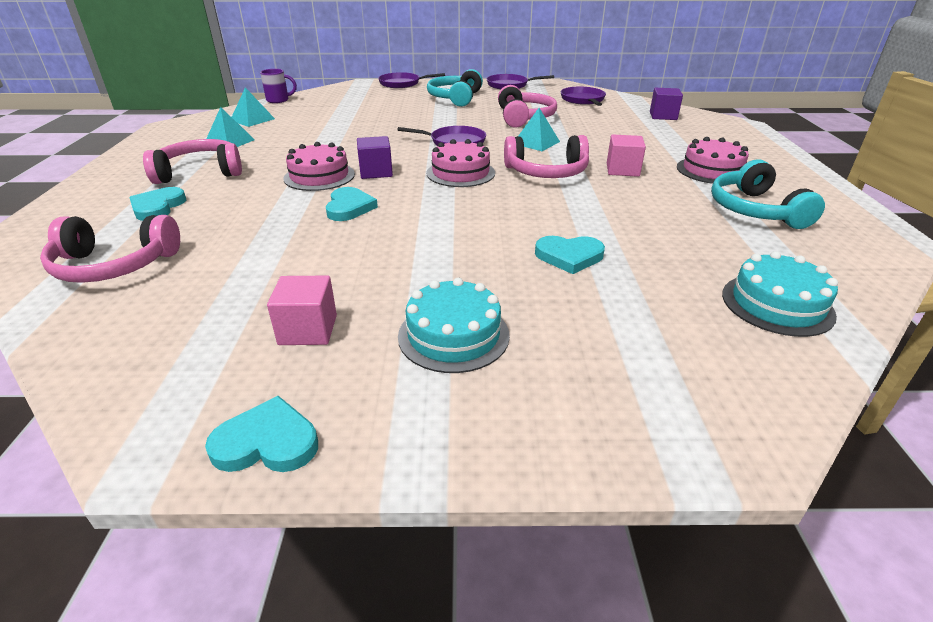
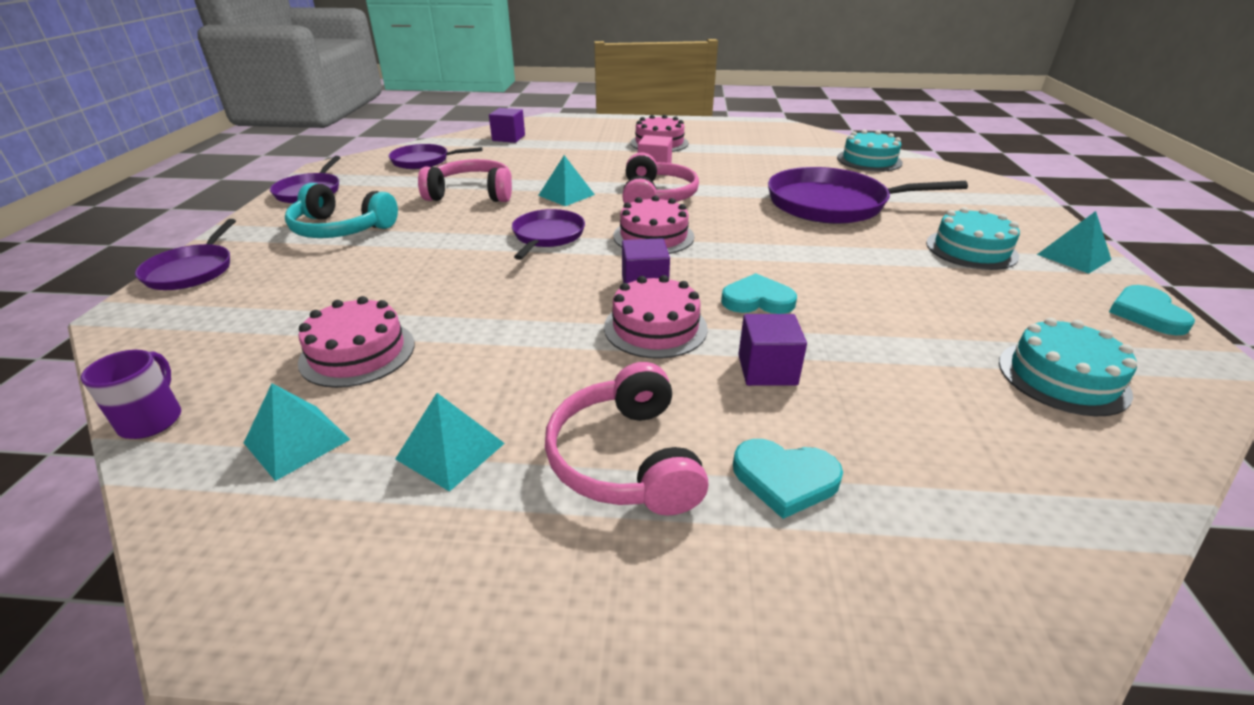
camera: 85 degrees left, 0 degrees up
(114, 265) = (983, 473): pink headphones -> none
(184, 328) = (1062, 377): none -> turquoise cake
(257, 207) = (767, 370): none -> purple cube
(308, 330) = (1011, 308): pink cube -> none
(315, 119) = (357, 352): none -> pink cake
(438, 430) = (1073, 257): none -> turquoise pyramid
(569, 256) = (832, 204): turquoise heart -> purple pan
(755, 210) = (736, 144): turquoise headphones -> none

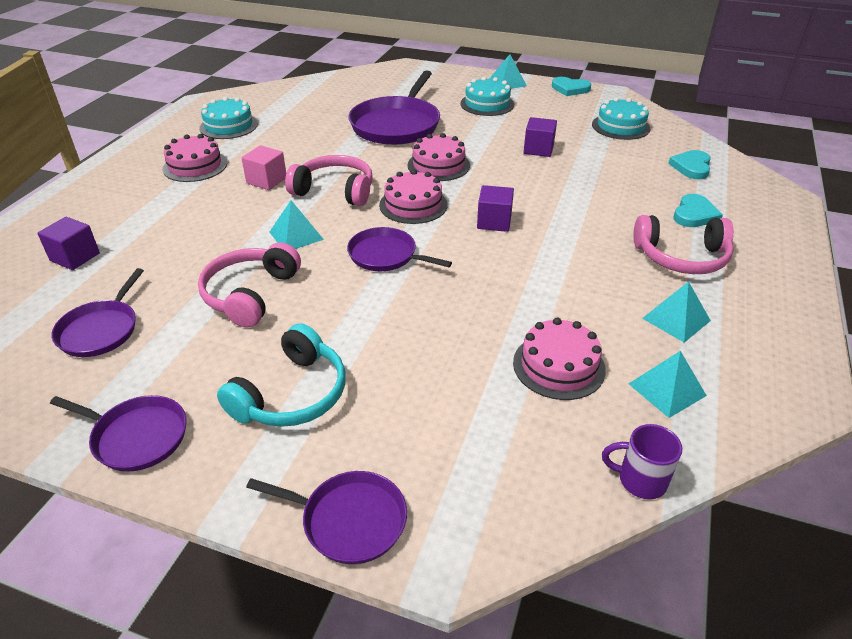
camera: 75 degrees left, 5 degrees up
(655, 327) = (551, 227): pink cake -> pink cake (438, 165)
(757, 300) = (526, 184): turquoise heart -> turquoise heart (691, 167)
(767, 370) = (605, 199): purple cube -> purple cube (538, 149)
(869, 160) = (324, 91): turquoise cake -> turquoise cake (228, 126)

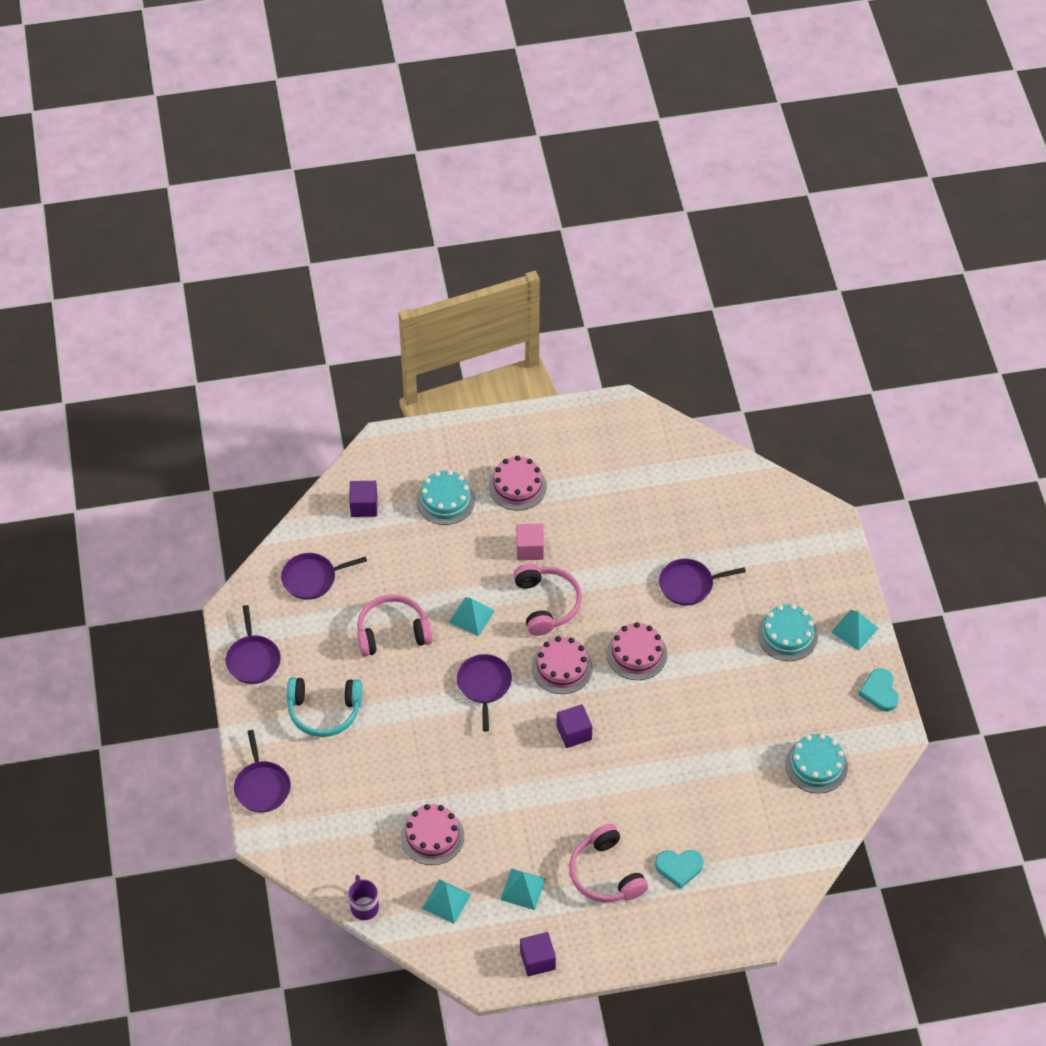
camera: 60 degrees right, 15 degrees up
(228, 126) = (596, 461): turquoise cake -> turquoise cake (445, 500)
(397, 125) = (689, 584): purple pan -> purple pan, size x0.57
(538, 149) = (719, 716): purple cube -> purple cube (537, 960)
(691, 167) = (767, 846): turquoise heart -> none

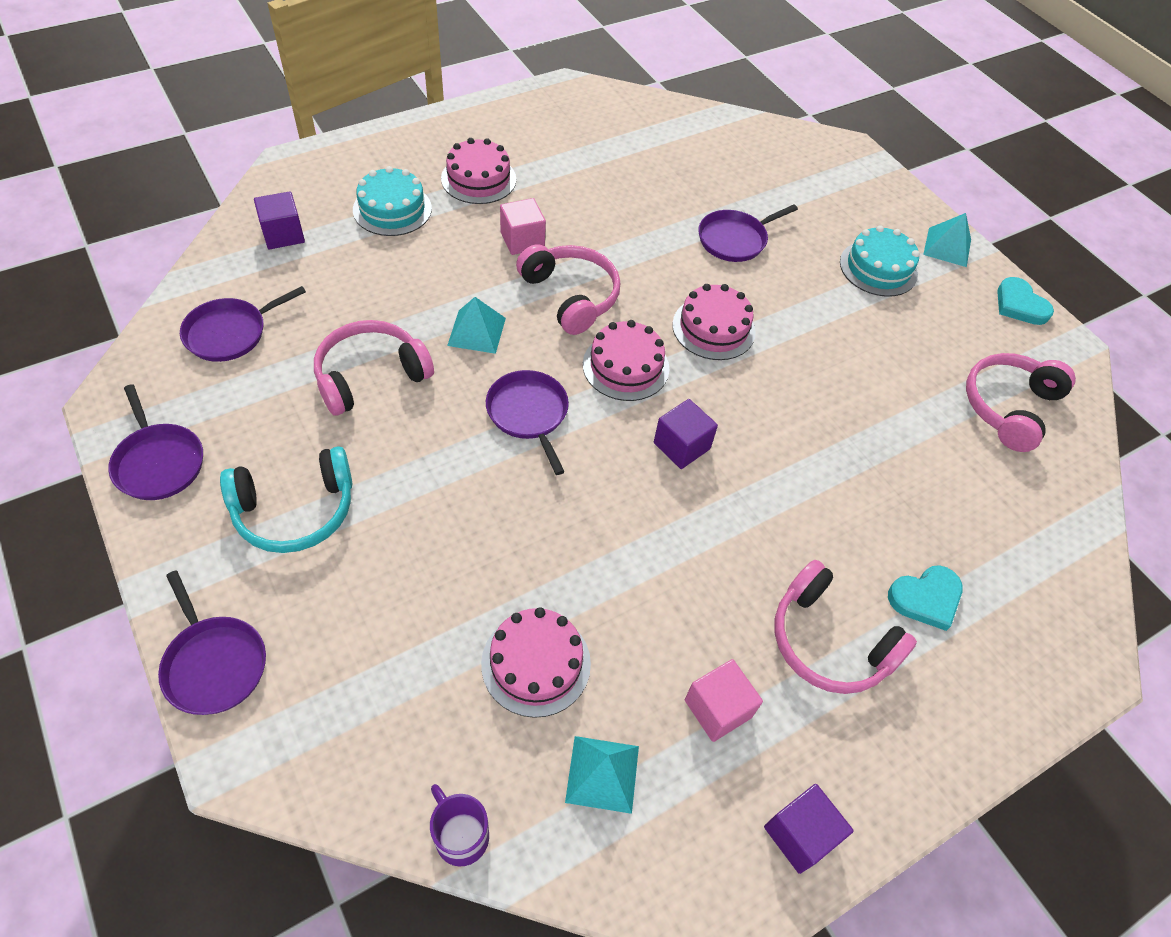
camera: 25 degrees left, 0 degrees up
(523, 889) = (717, 709): turquoise pyramid -> pink cube
(816, 765) = (1009, 407): turquoise cake -> pink headphones

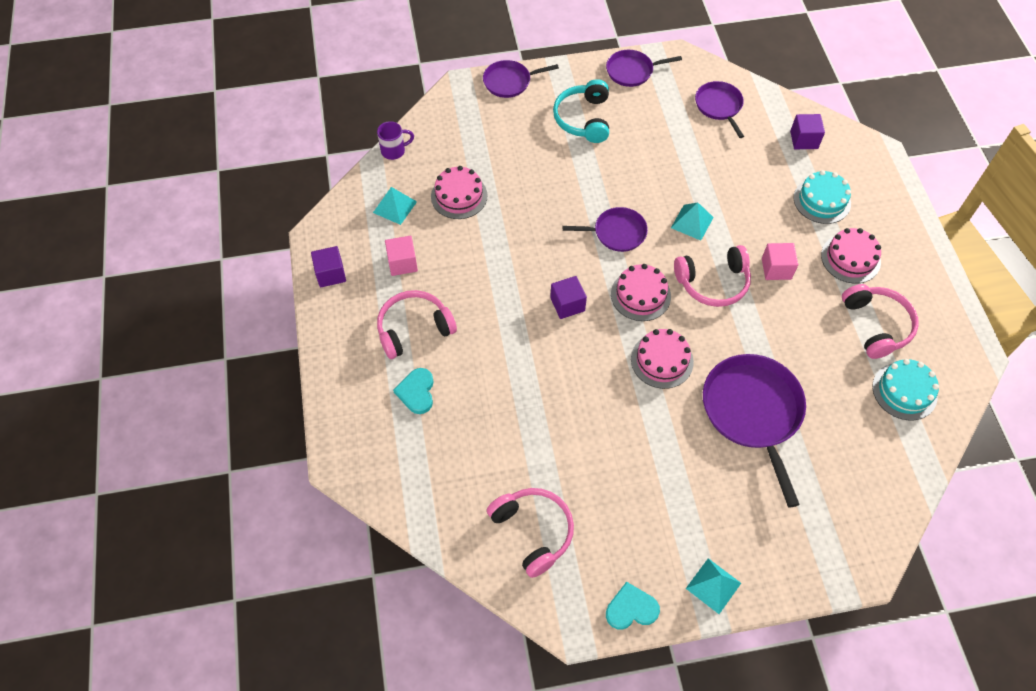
camera: 115 degrees right, 5 degrees up
(370, 376) = (668, 163): pink headphones -> pink headphones (876, 325)
(735, 239) = (753, 412): purple pan -> purple pan, size x1.76
(878, 268) = (699, 510): turquoise cake -> turquoise cake (904, 391)

